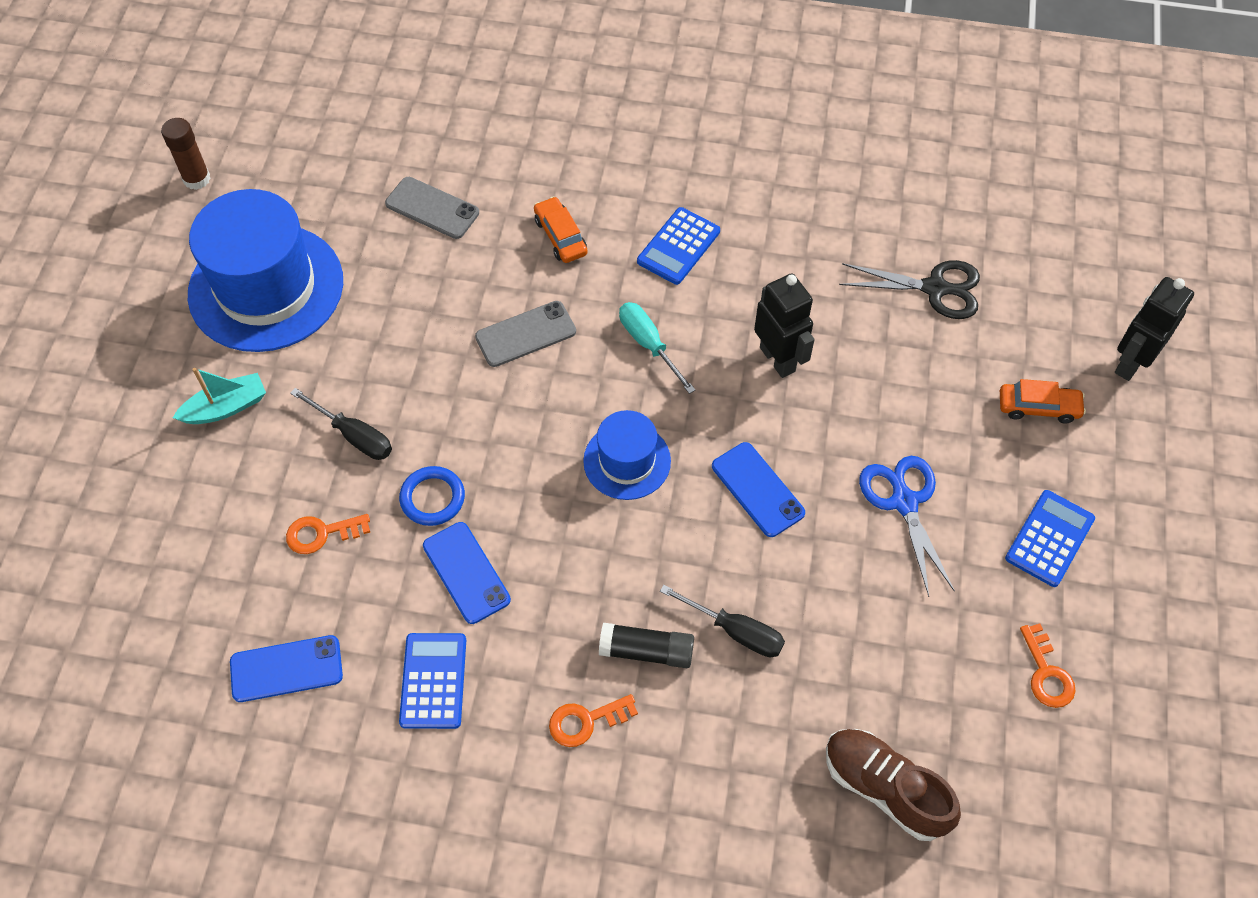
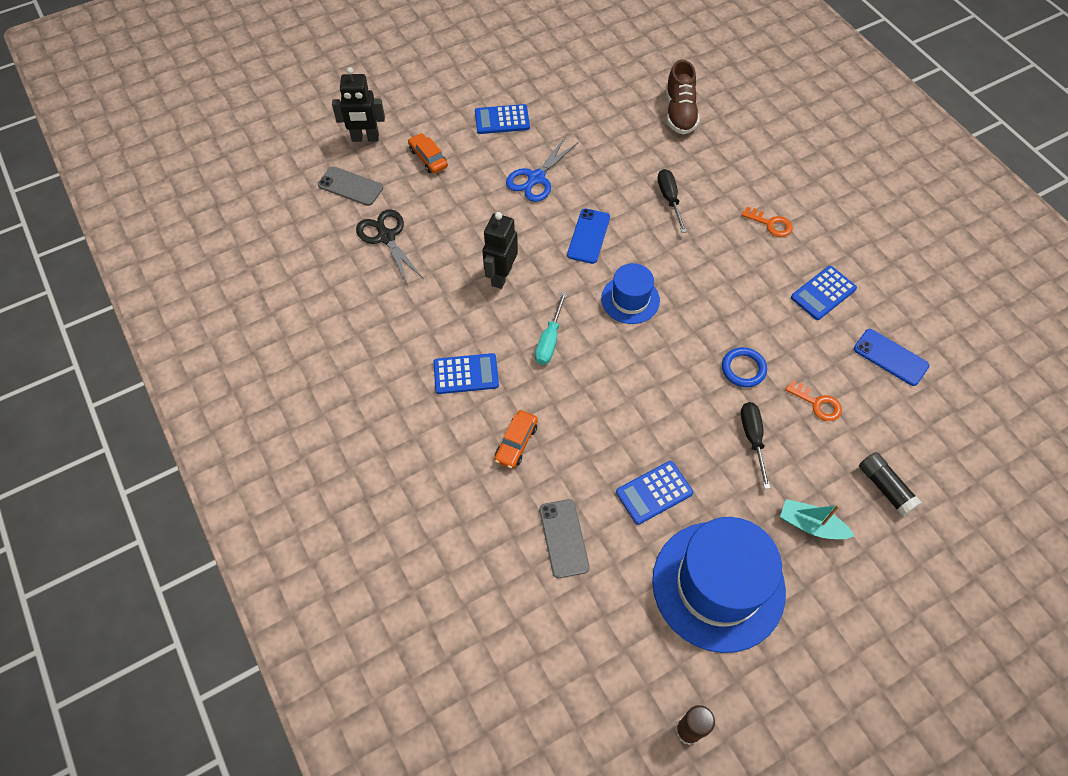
camera: 130 degrees left, 0 degrees up
(396, 306) = (654, 492): none -> blue calculator
(466, 572) = (762, 322): blue phone -> none
(525, 334) = (603, 406): grey phone -> grey phone (350, 186)
(646, 651) = (715, 224): black glue stick -> black glue stick (885, 488)
(1046, 673) = (571, 90): orange key -> none

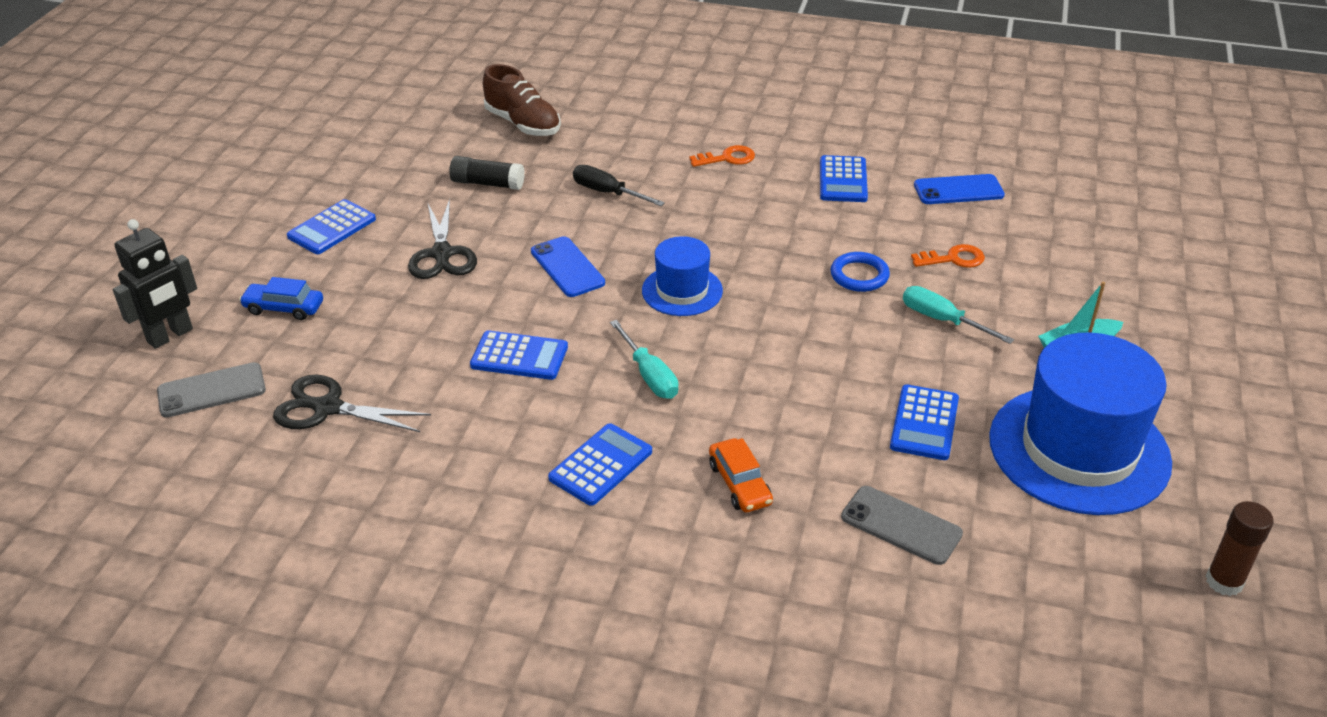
camera: 45 degrees left, 20 degrees down
(428, 158) = (284, 308): orange car -> blue car
(501, 276) = (519, 356): black robot -> blue calculator
(536, 178) = (442, 254): blue scissors -> black scissors
(752, 438) = (942, 320): black screwdriver -> turquoise screwdriver
(885, 488) = (1087, 280): black glue stick -> black glue stick (487, 183)

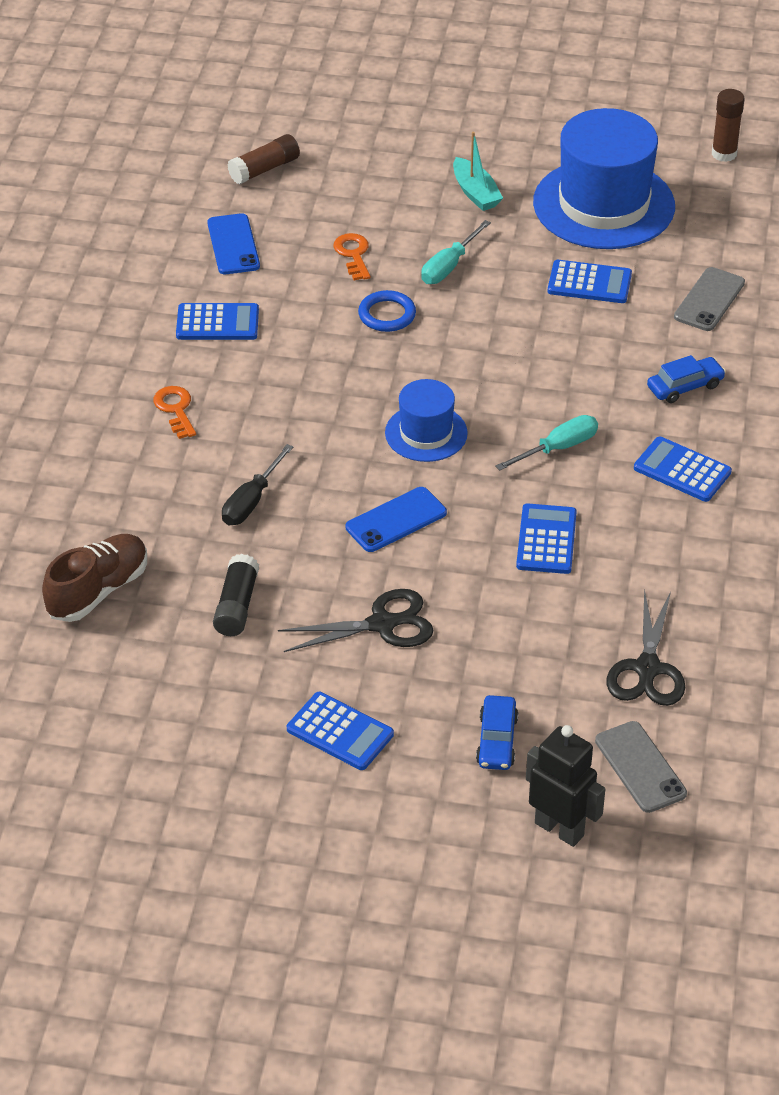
camera: 95 degrees left, 5 degrees up
(739, 484) = (685, 386): orange car -> blue car
(1083, 210) = (264, 169): none -> brown glue stick

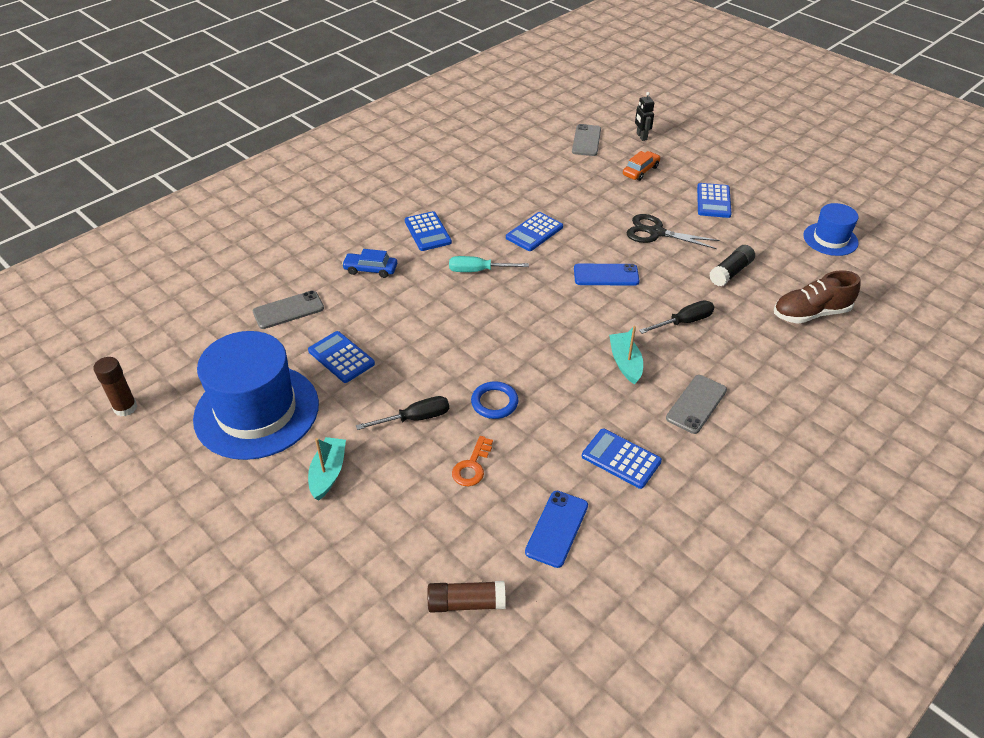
camera: 145 degrees left, 0 degrees up
(175, 409) = (696, 404): orange key -> grey phone
(284, 418) = (625, 363): none -> turquoise boat
(340, 732) = (713, 201): blue calculator -> blue calculator turned 150 degrees counterclockwise
(426, 433) = (544, 313): blue hat -> blue hat (830, 239)
(449, 266) = (415, 418): turquoise screwdriver -> black screwdriver
(497, 741) = (640, 171): blue car -> orange car
(559, 829) = (641, 136): black robot -> black robot, size x0.63
(647, 669) = (545, 167): black scissors -> none

